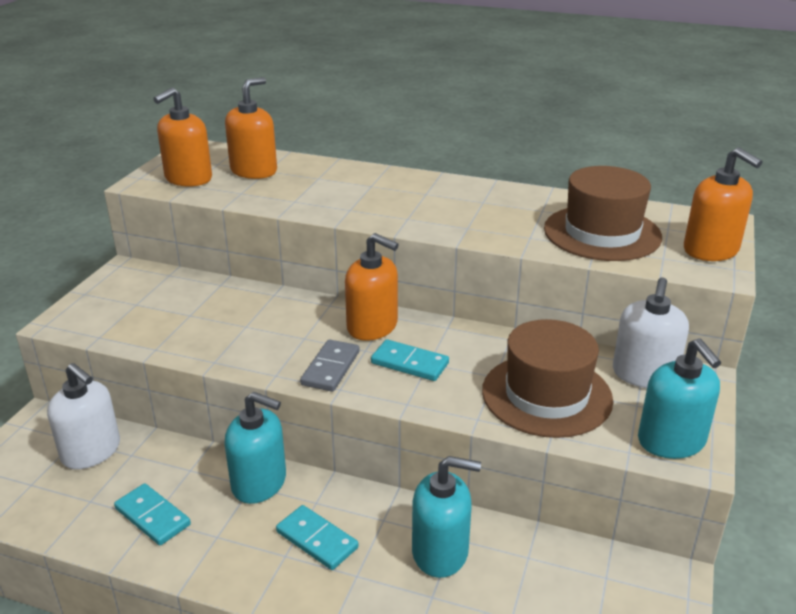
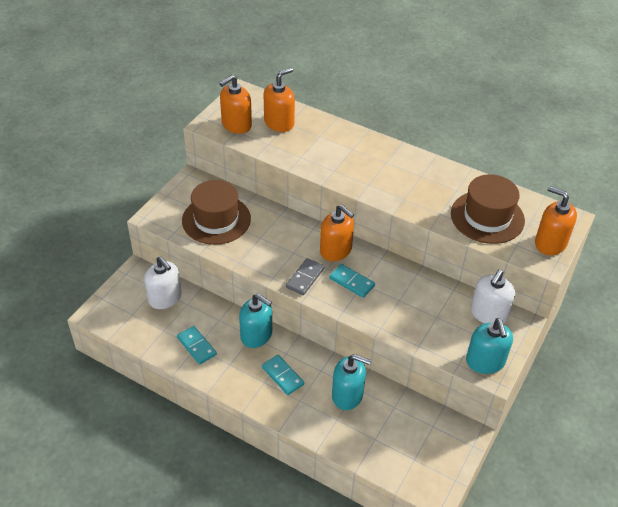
camera: 10 degrees right, 15 degrees up
(546, 395) = (425, 318): brown hat -> brown hat (216, 219)
(711, 250) = (550, 243): orange soap dispenser -> orange soap dispenser turned 150 degrees clockwise

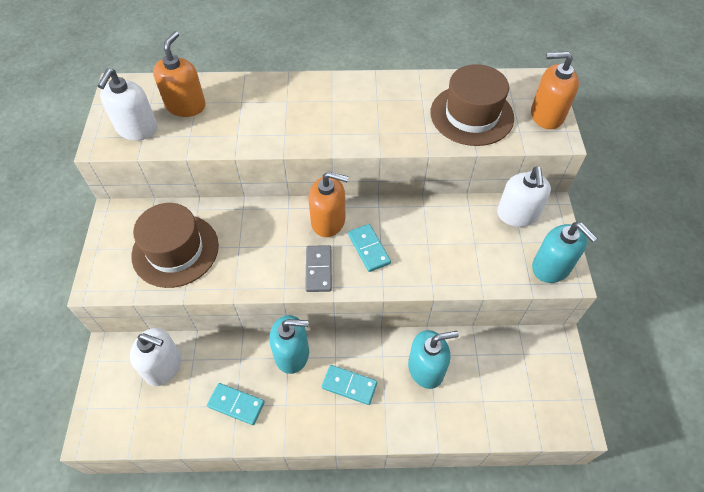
camera: 30 degrees left, 10 degrees up
(236, 125) = (137, 129): orange soap dispenser -> white soap dispenser
(351, 282) = (369, 249): turquoise domino -> turquoise domino turned 60 degrees clockwise

